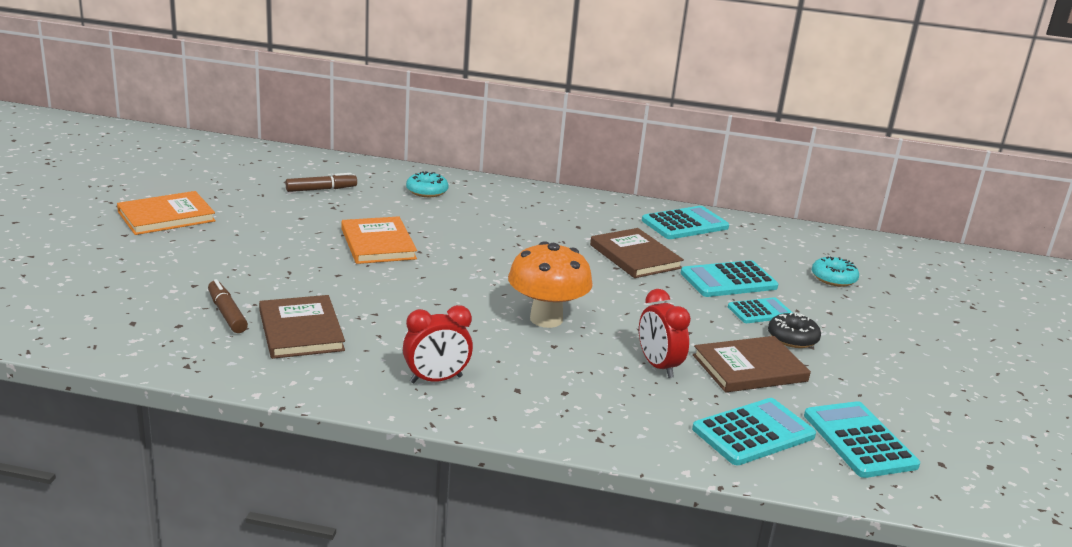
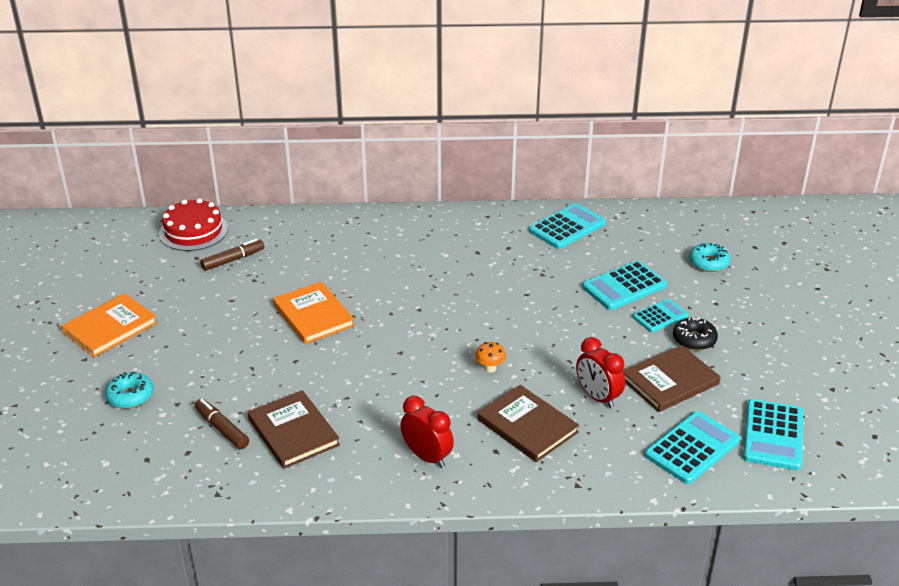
camera: 10 degrees left, 10 degrees up
(295, 163) = (193, 231): none -> red cake
(427, 191) = (328, 239): turquoise donut -> turquoise donut (130, 396)
(436, 379) = (427, 457): red clock -> red clock turned 105 degrees counterclockwise
(546, 319) = (490, 368): orange mushroom -> orange mushroom, size x0.42
(635, 256) = (538, 277): brown book -> brown book (527, 426)
(859, 440) = (773, 435): turquoise calculator -> turquoise calculator turned 135 degrees counterclockwise

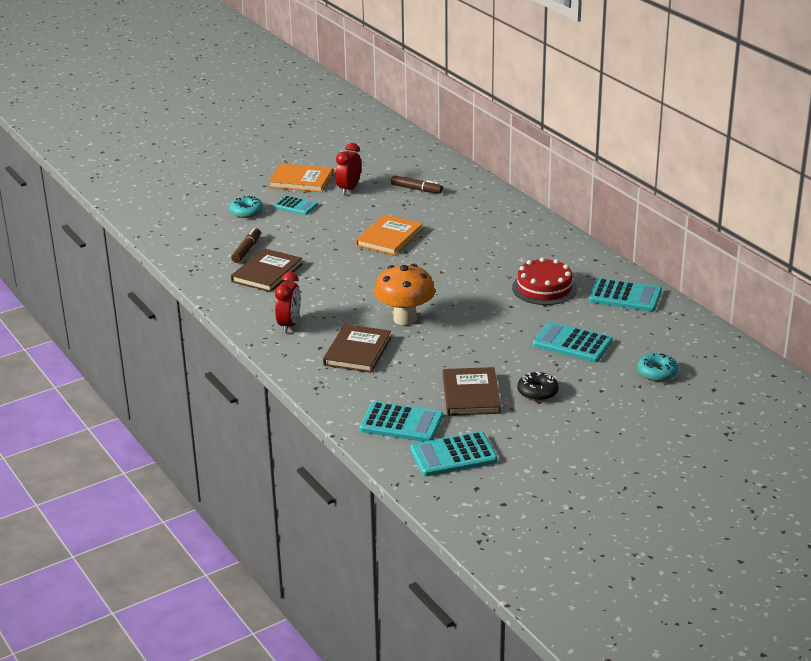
camera: 60 degrees right, 5 degrees down
(193, 231) = (431, 164): red cake -> red cake (544, 288)
(490, 368) = (405, 319): orange mushroom -> orange mushroom, size x2.36
(598, 397) = (418, 369): red clock -> red clock (349, 189)
(660, 316) = (551, 369): turquoise calculator -> turquoise calculator (295, 206)
(670, 381) = (471, 394): brown book -> brown book turned 60 degrees clockwise

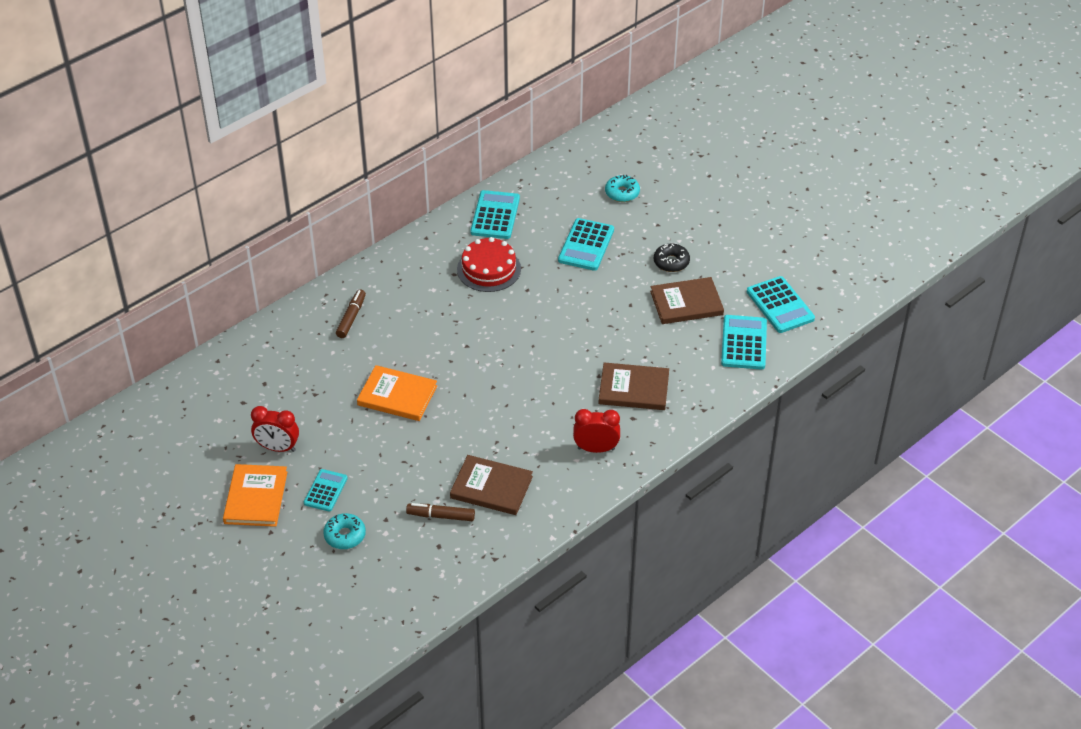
camera: 100 degrees left, 15 degrees up
(405, 319) = (566, 362): orange mushroom -> none
(416, 189) = (276, 387): brown marker -> brown marker (351, 317)

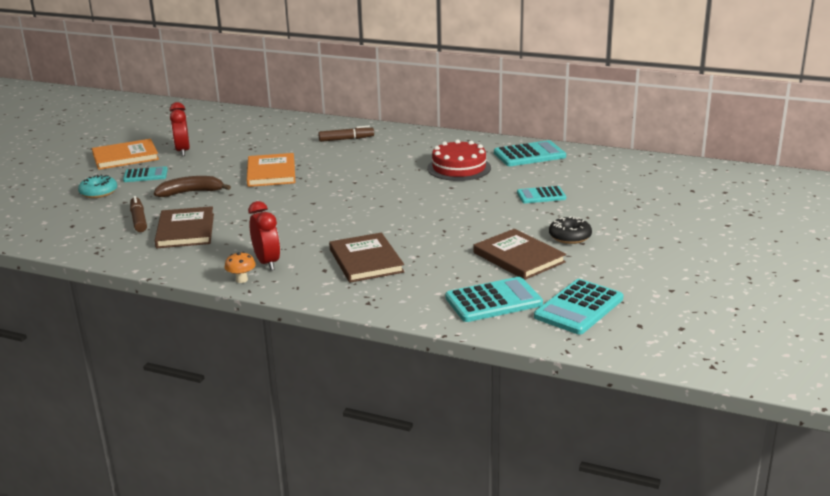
camera: 65 degrees right, 20 degrees down
(401, 465) = (191, 192): none -> brown banana
(586, 245) = (541, 196): turquoise calculator -> turquoise calculator, size x0.64
(617, 472) = (241, 280): none -> orange mushroom
(622, 193) = (635, 193): turquoise donut -> none

